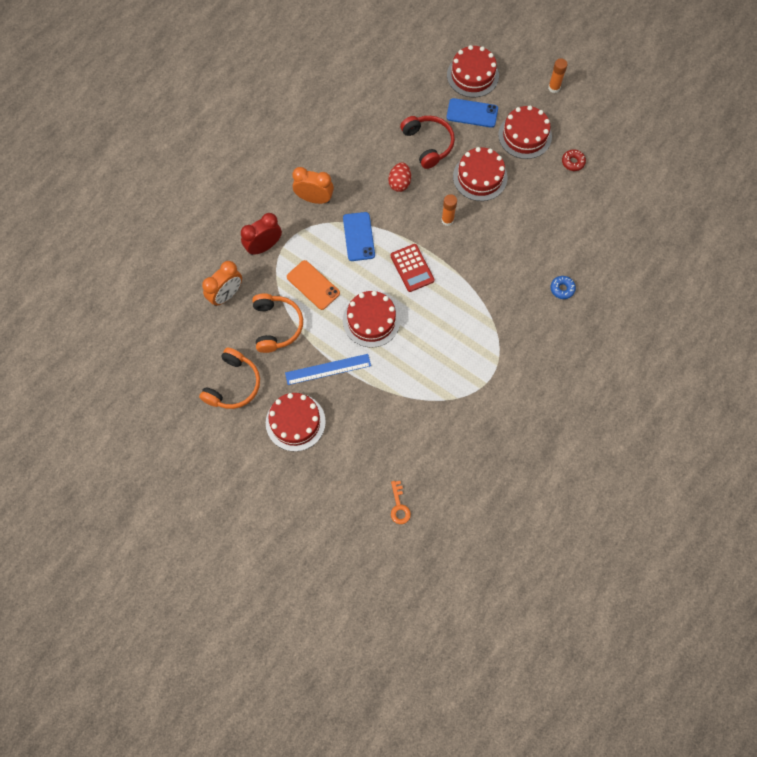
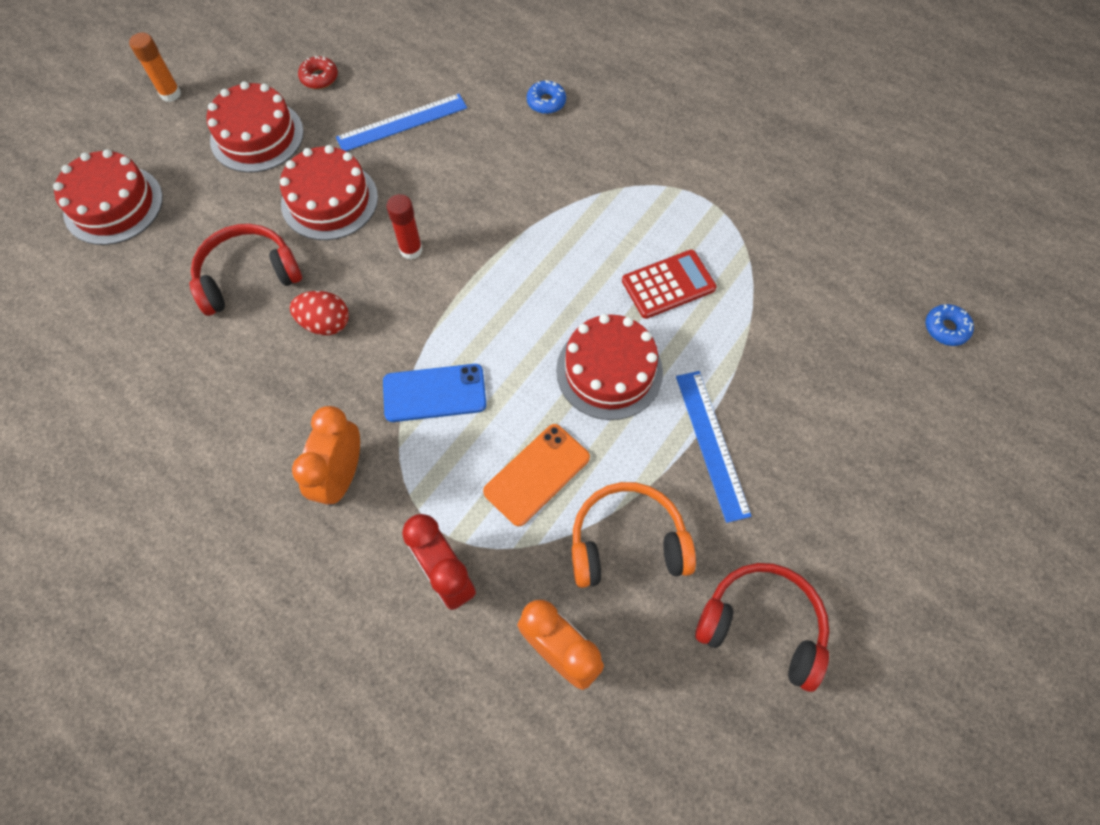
camera: 90 degrees left, 5 degrees down
(233, 385) = (762, 625): orange headphones -> red headphones
(295, 422) = (824, 500): red cake -> none
(399, 506) = (946, 328): orange key -> blue donut
(412, 268) = (504, 305): red calculator -> red calculator (668, 284)
(447, 220) = (411, 250): orange glue stick -> red glue stick
(472, 113) = (195, 208): blue phone -> none
(540, 209) = (402, 123): none -> blue ruler

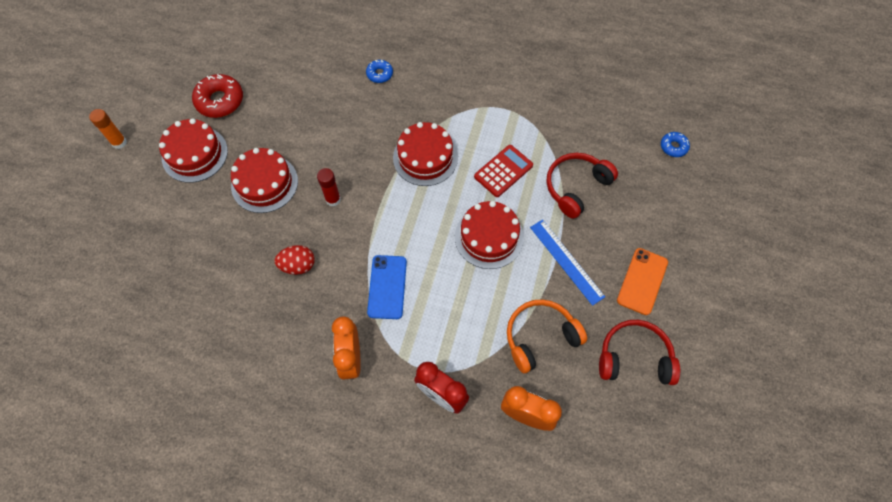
camera: 20 degrees left, 0 degrees up
(113, 205) = (115, 232): red cake -> red cake (425, 157)
(248, 276) = (232, 251): red headphones -> red headphones (576, 187)
(319, 78) = (220, 101): red donut -> red donut, size x1.80
(402, 123) = (290, 116): blue ruler -> none
(434, 393) = (387, 287): blue phone -> blue phone turned 60 degrees counterclockwise
(537, 474) = (471, 315): orange phone -> orange phone (642, 281)

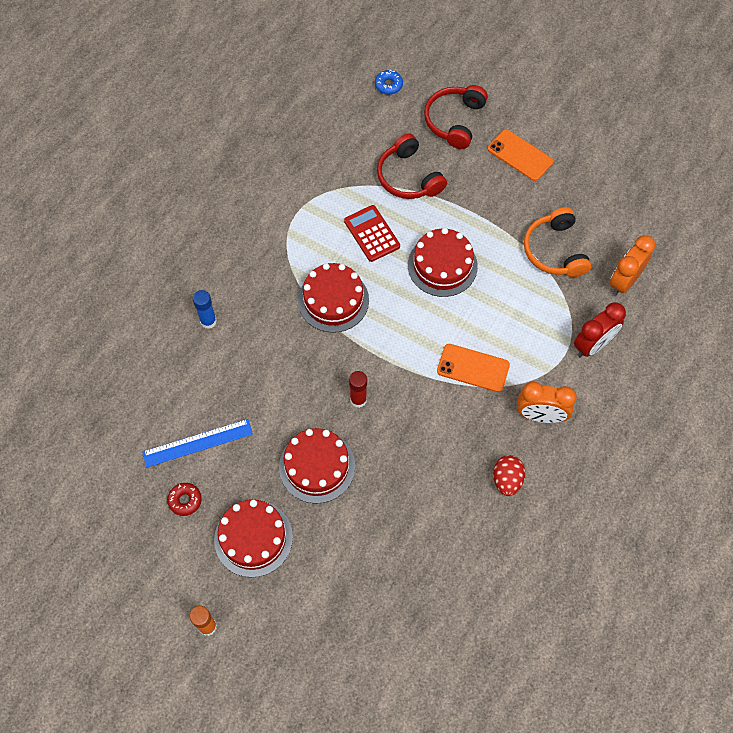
camera: 75 degrees left, 0 degrees up
(220, 101) = (185, 500): red donut -> red donut, size x0.56
(298, 265) = (428, 448): red egg -> red egg (507, 480)
(379, 74) = (208, 321): blue donut -> blue glue stick
(387, 287) = (473, 368): blue phone -> orange phone
(566, 261) = (485, 208): blue ruler -> blue ruler (197, 443)
(634, 357) = (589, 184): red headphones -> red headphones (454, 121)

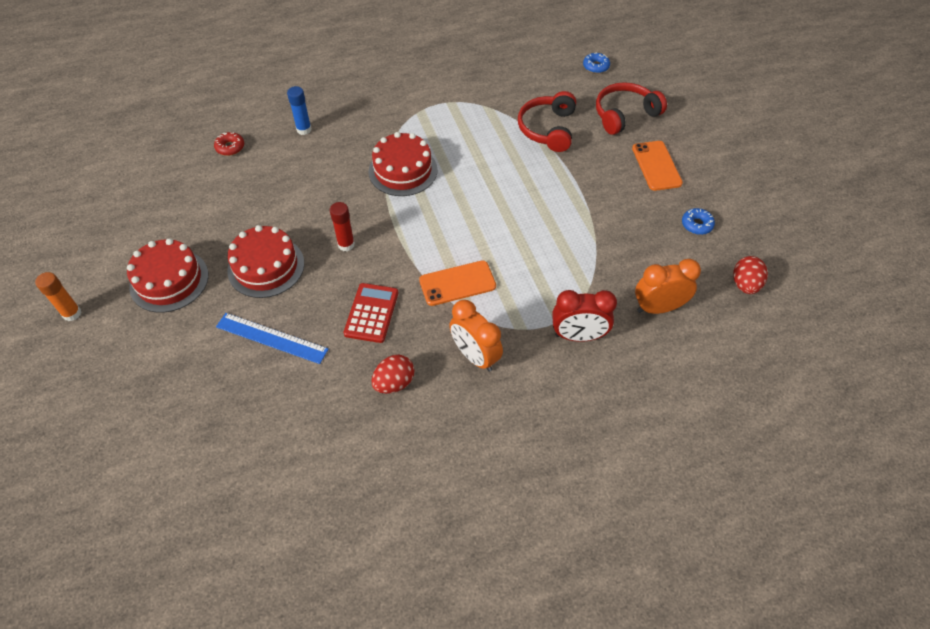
camera: 40 degrees right, 10 degrees down
(185, 500) = (158, 224): red donut -> red donut (230, 147)
(197, 443) = (208, 195): blue ruler -> blue ruler (271, 338)
(371, 234) = (479, 147): red calculator -> red calculator (371, 313)
(442, 265) = (511, 199): red cake -> none
(473, 368) = (457, 283): orange phone -> orange phone turned 75 degrees counterclockwise
(554, 251) = (617, 247): orange headphones -> none
(591, 190) = (696, 225): none -> blue donut
(663, 219) = (745, 285): none -> red egg

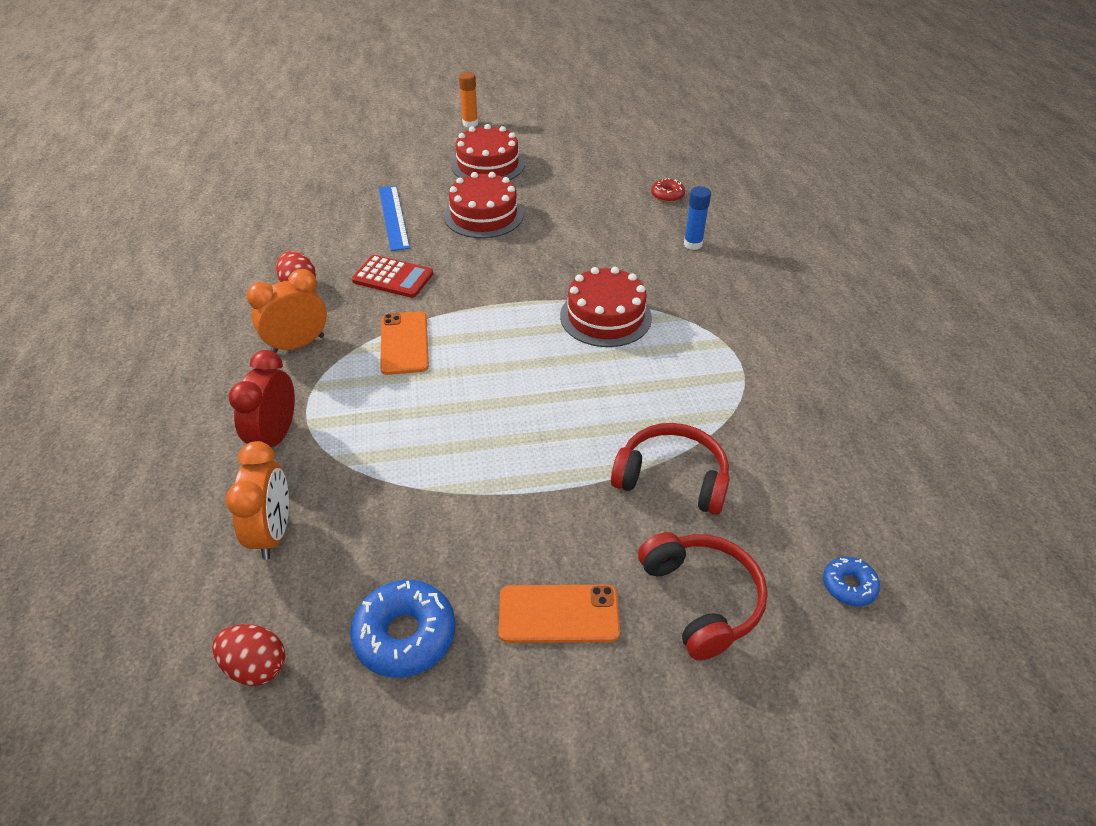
camera: 100 degrees right, 10 degrees down
(271, 338) = (393, 217): blue ruler -> blue ruler turned 45 degrees counterclockwise
(346, 244) = (495, 266): red glue stick -> none
(696, 225) = (405, 635): blue donut -> blue donut, size x1.80

